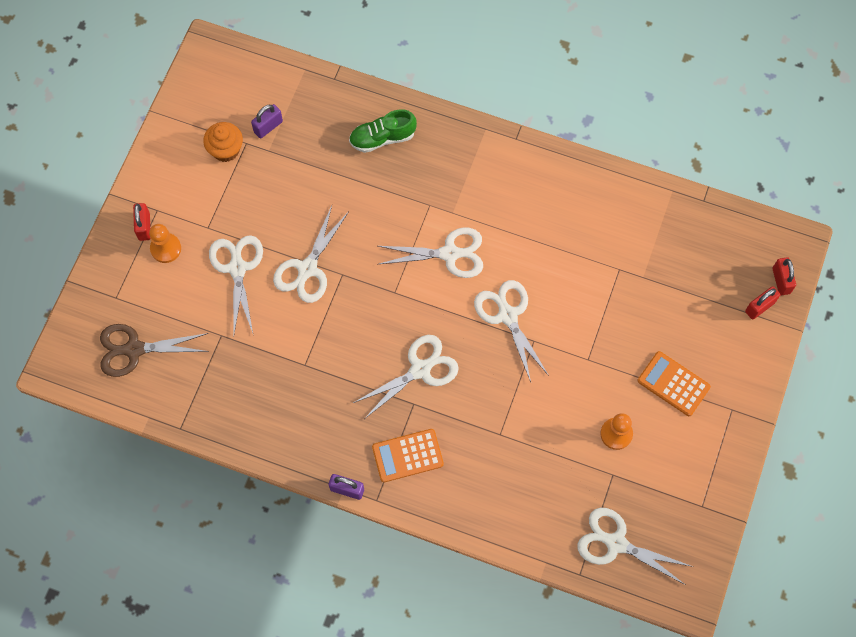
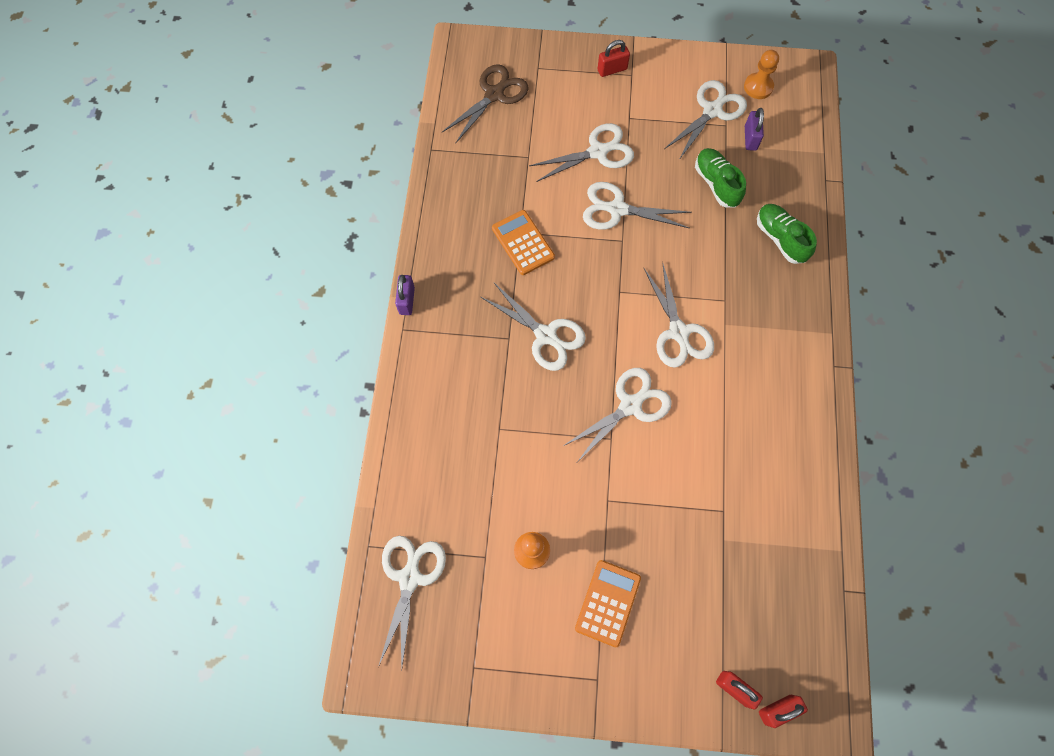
camera: 75 degrees right, 0 degrees up
(134, 349) = (494, 95): brown scissors -> brown scissors turned 60 degrees clockwise
(166, 248) = (597, 91): orange pawn -> orange pawn (758, 87)
(226, 150) = (712, 111): orange cupcake -> white scissors
(268, 127) = (750, 138): purple padlock -> purple padlock turned 60 degrees clockwise
(308, 173) = (716, 184): none -> green shoe
(407, 455) = (454, 346): orange calculator -> orange calculator (523, 243)

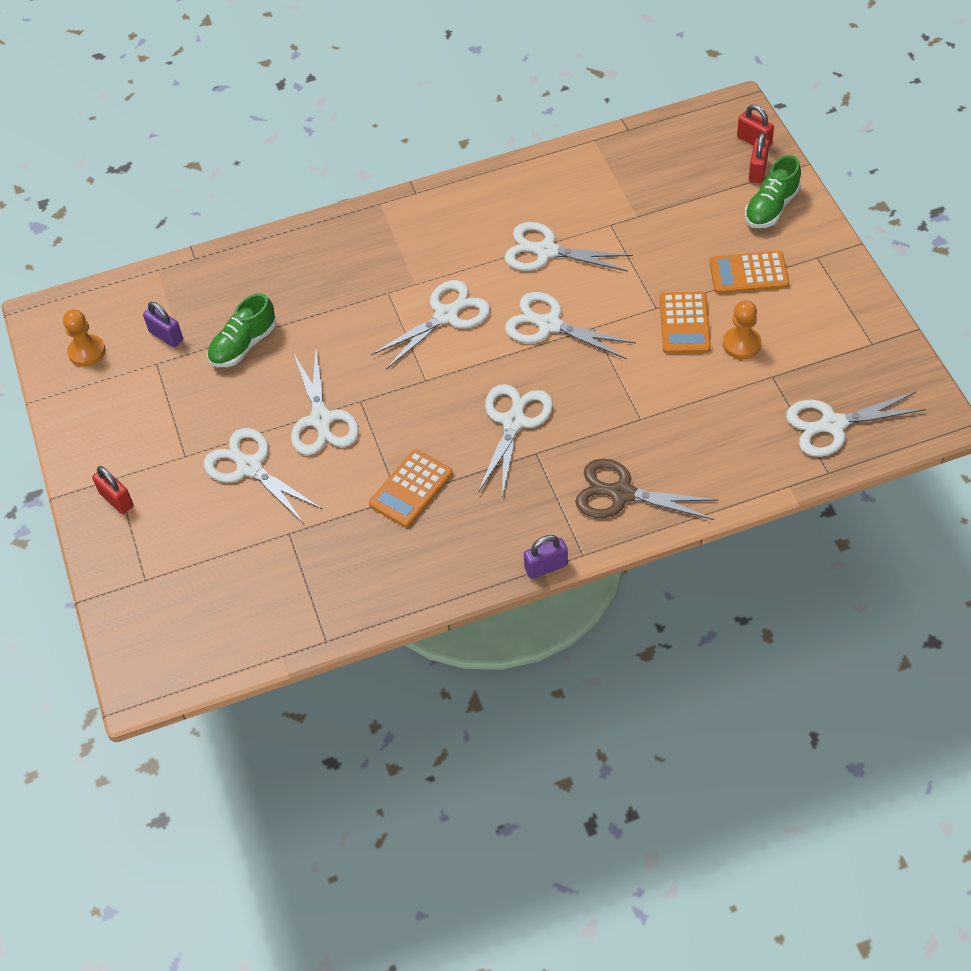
camera: 110 degrees left, 15 degrees down
(494, 95) = (209, 609): brown scissors -> brown scissors (622, 494)
(578, 515) = (684, 323): none -> orange calculator
(712, 111) = (140, 382): white scissors -> white scissors (546, 251)
(750, 138) = (166, 336): purple padlock -> purple padlock turned 60 degrees clockwise
(780, 239) = (289, 272): green shoe -> green shoe (771, 208)

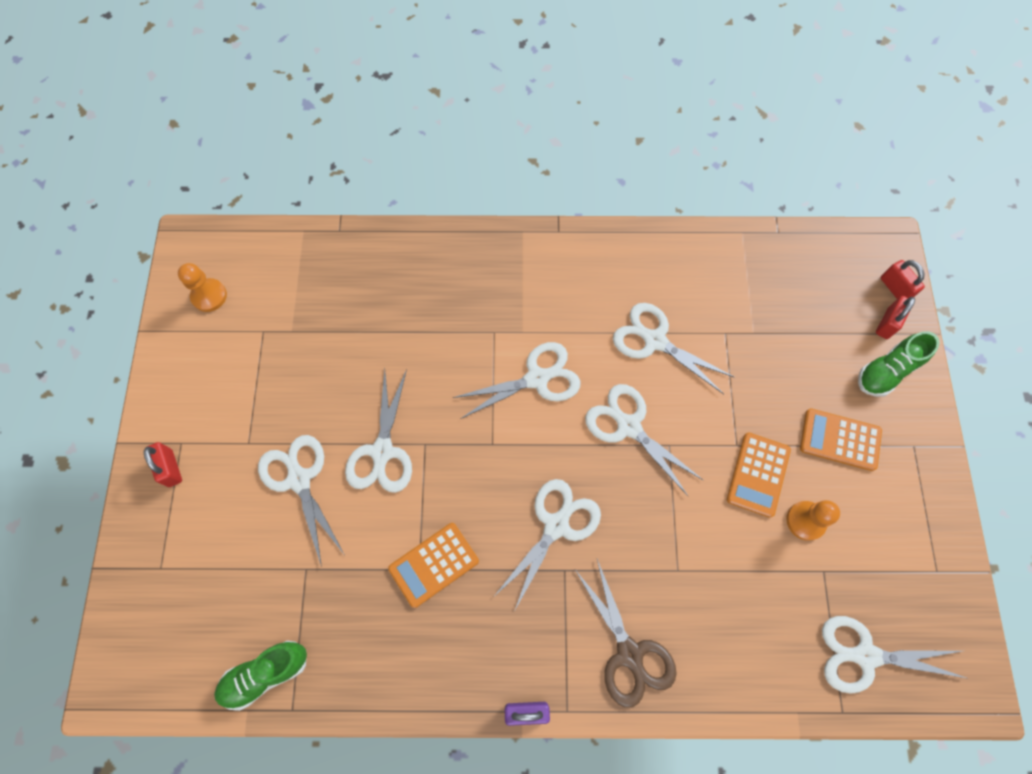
camera: 15 degrees right, 15 degrees up
(166, 336) = (282, 305): purple padlock -> none
(243, 345) = (345, 341): green shoe -> green shoe (265, 674)
(622, 494) = (629, 653): brown scissors -> brown scissors turned 150 degrees counterclockwise

